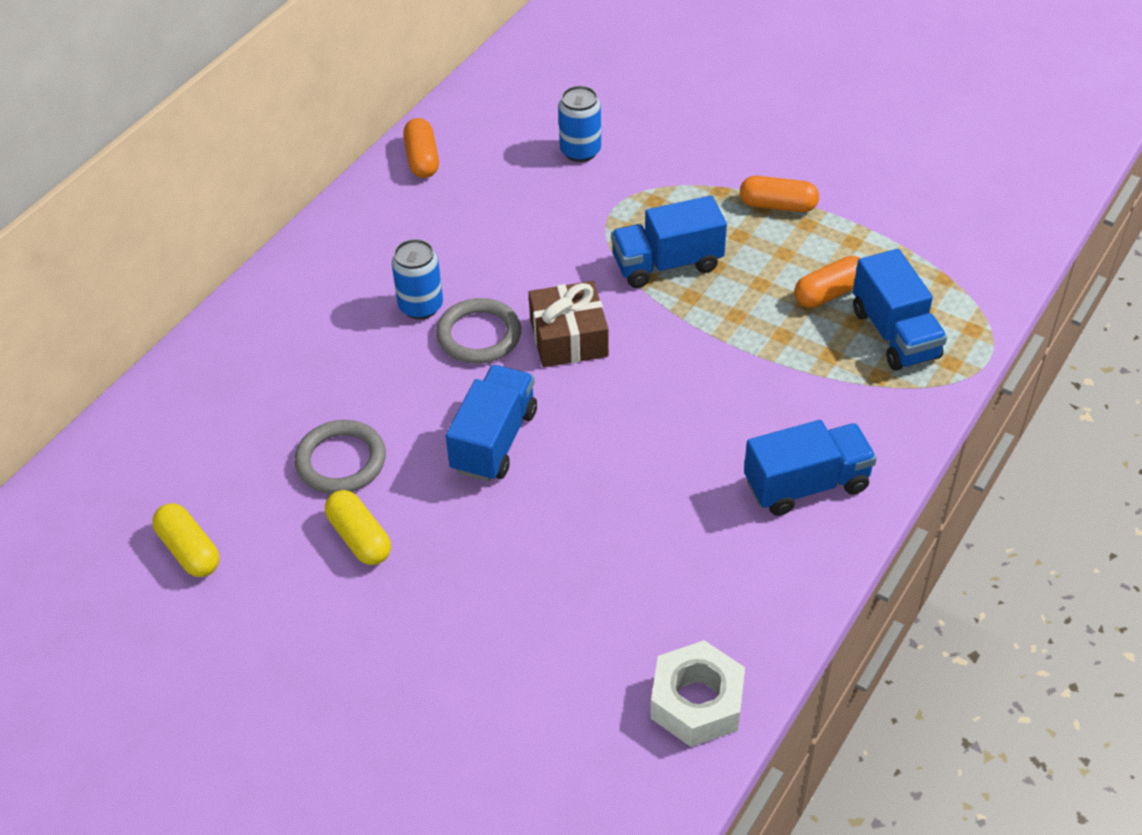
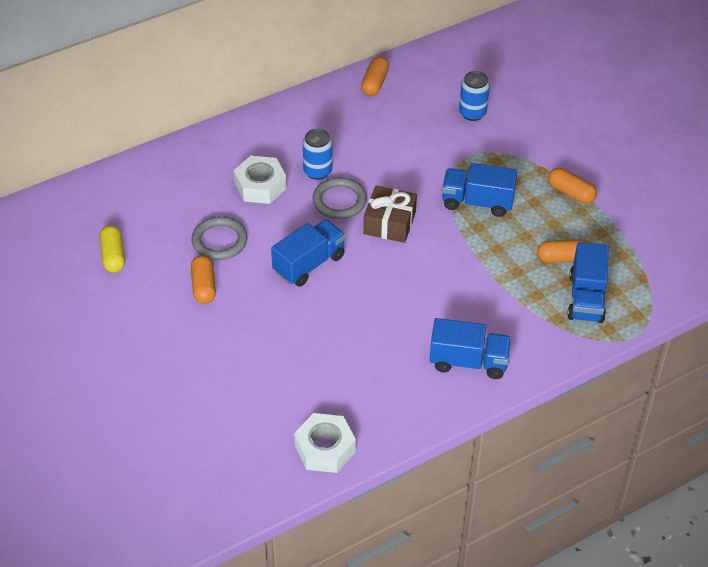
camera: 25 degrees right, 0 degrees up
(351, 358) = (260, 186): none -> white nut
(359, 538) = (203, 286): yellow capsule -> orange capsule

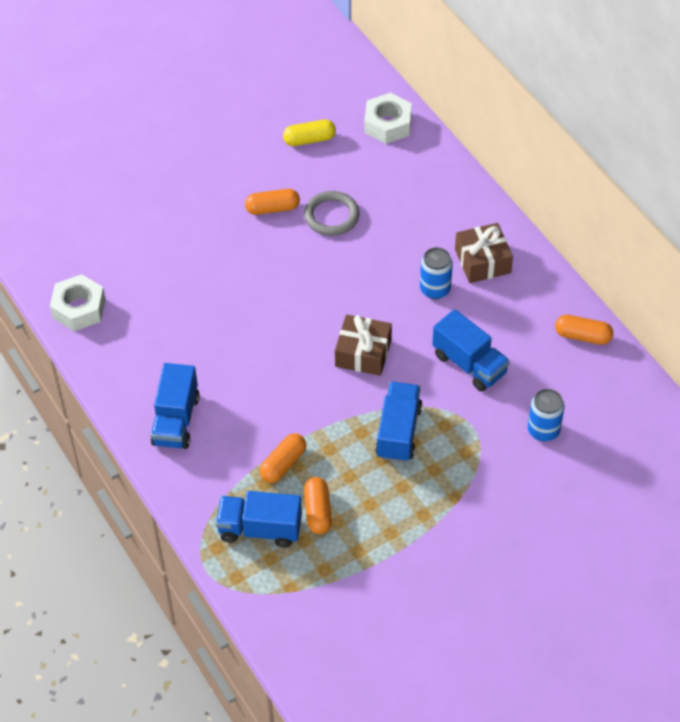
camera: 90 degrees right, 5 degrees up
(260, 186) = (409, 243): white nut -> white nut (388, 124)
(287, 138) = (482, 261): none -> brown gift
(309, 264) = (303, 287): blue truck -> blue truck (469, 364)
(339, 201) = (392, 309): grey ring -> none
(570, 192) = (419, 524): orange capsule -> orange capsule (283, 464)

